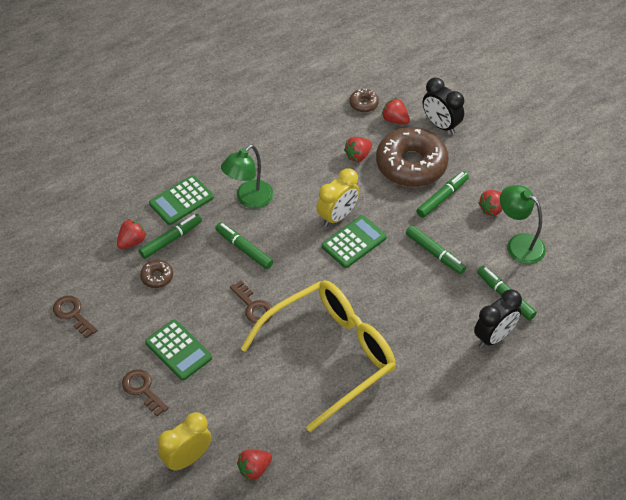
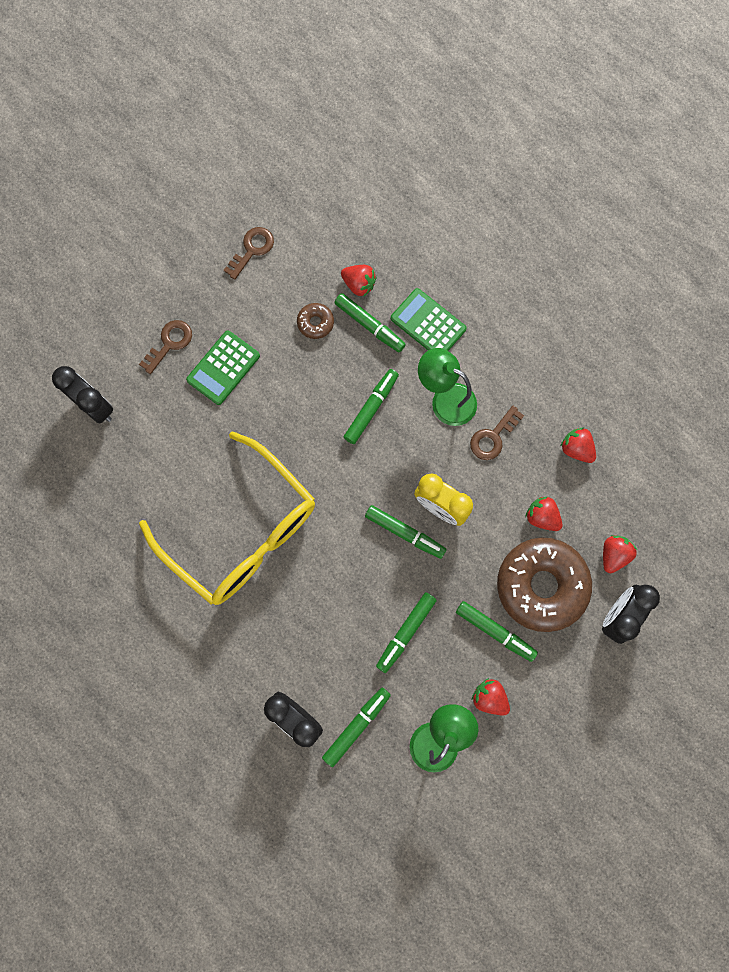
camera: 80 degrees right, 25 degrees up
(187, 458) = (95, 406): yellow clock -> black clock
(253, 306) = (293, 435): brown key -> brown key (493, 437)
(254, 469) = (91, 476): red strawberry -> red strawberry (576, 449)
(354, 242) = (404, 533): green calculator -> green marker
(363, 104) = (632, 510): brown donut -> none

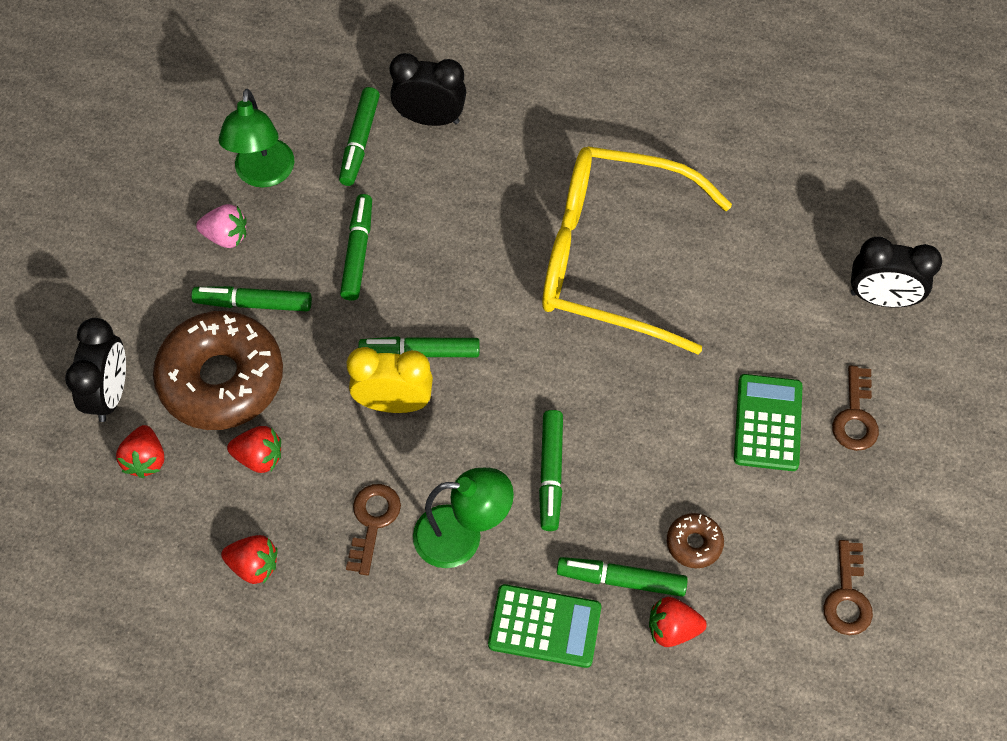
camera: 150 degrees right, 15 degrees down
(489, 697) = (226, 236): red strawberry -> pink strawberry

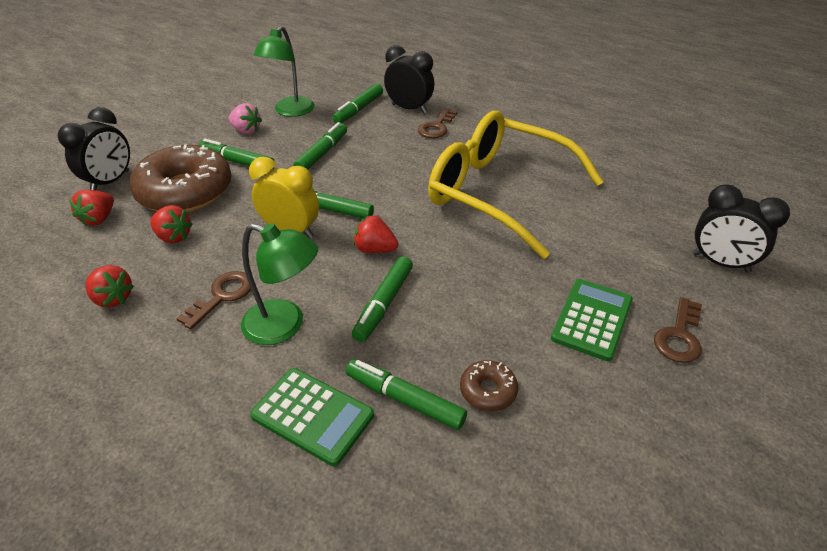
camera: 20 degrees right, 20 degrees down
(672, 629) = (435, 458): red strawberry -> red strawberry (375, 249)
(847, 596) = (637, 488): brown key -> brown key (436, 127)

